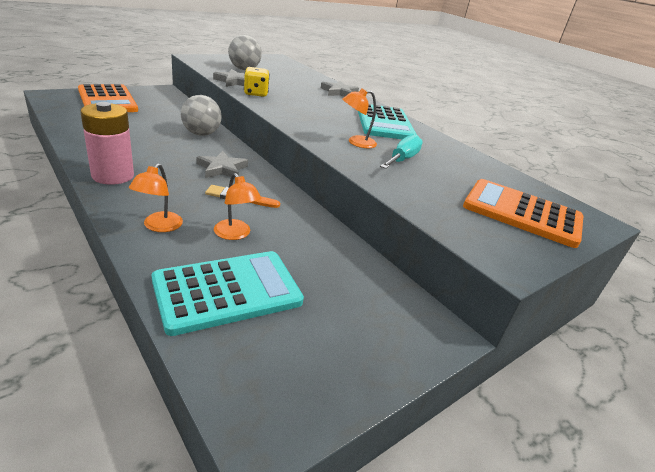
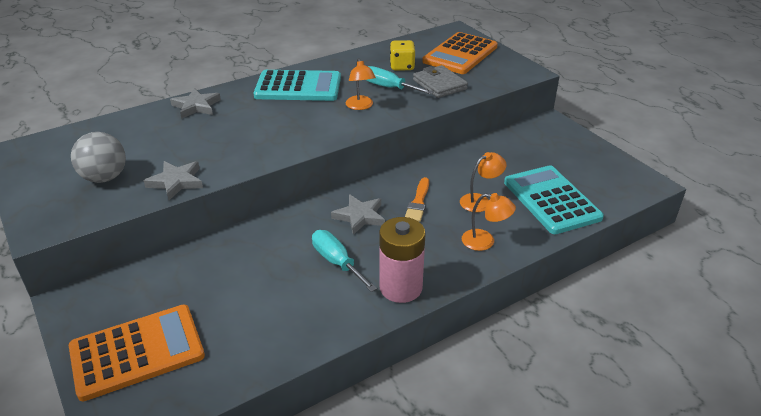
camera: 80 degrees left, 5 degrees up
(162, 155) = (337, 262): none -> turquoise screwdriver
(201, 134) = (263, 240): grey ball -> none
(255, 94) = (226, 164): yellow dice -> yellow dice (402, 66)
(424, 187) = (439, 84): none -> grey wallet

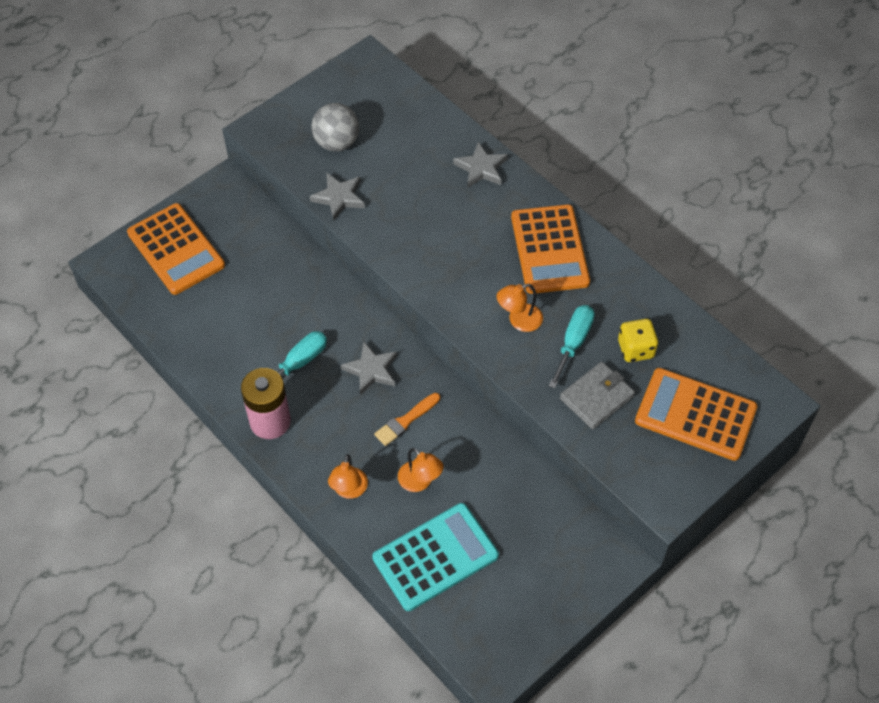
camera: 80 degrees right, 20 degrees up
(298, 87) = (549, 250): turquoise calculator -> orange calculator
(418, 202) = (405, 421): orange brush -> orange brush turned 45 degrees counterclockwise

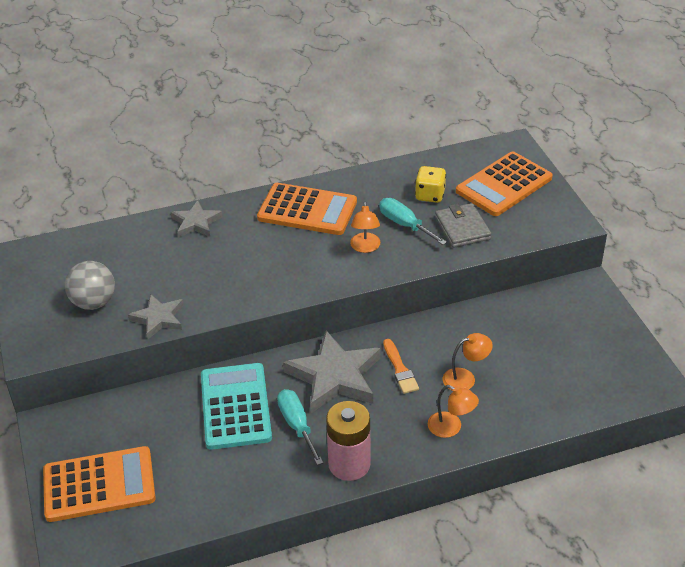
camera: 65 degrees left, 15 degrees down
(371, 370) = (335, 376): grey star -> grey star, size x1.76
(435, 557) = (542, 390): turquoise calculator -> turquoise calculator (235, 406)

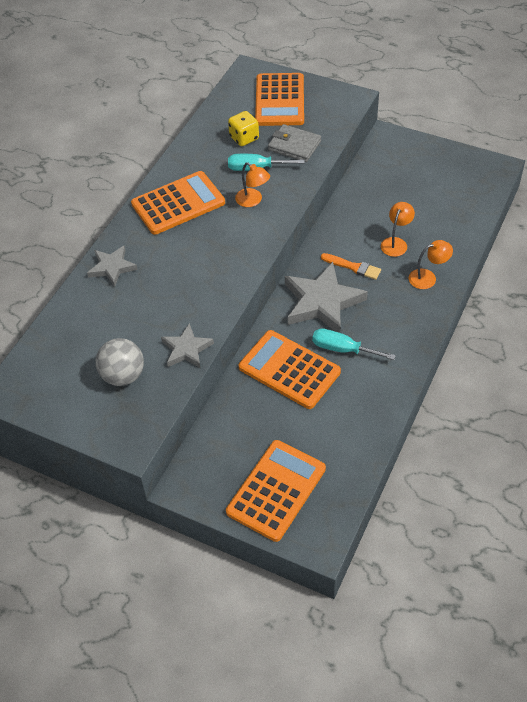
camera: 45 degrees left, 10 degrees up
(235, 406) = (289, 369): turquoise calculator -> orange calculator
(349, 464) = (404, 345): pink battery -> none

